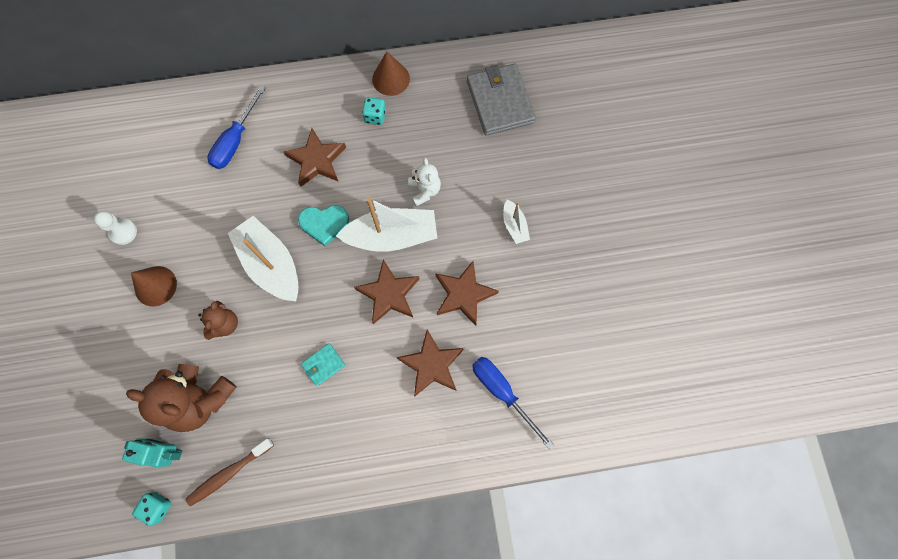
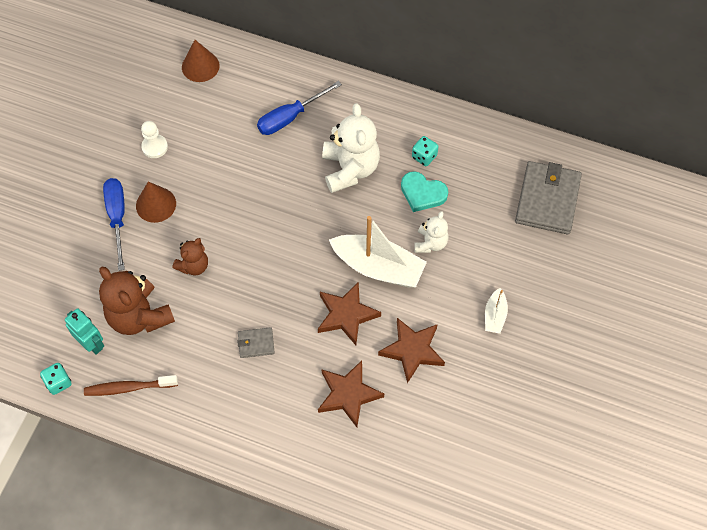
camera: 30 degrees right, 10 degrees down
(271, 264) = (260, 236): white boat -> none
(317, 160) = (350, 169): brown star -> white teddy bear
(323, 365) = (256, 343): turquoise wallet -> grey wallet
(324, 224) = (325, 226): turquoise heart -> turquoise heart (422, 193)
(391, 79) = (458, 130): brown cone -> brown cone (200, 66)
(502, 392) = (397, 452): blue screwdriver -> blue screwdriver (117, 217)

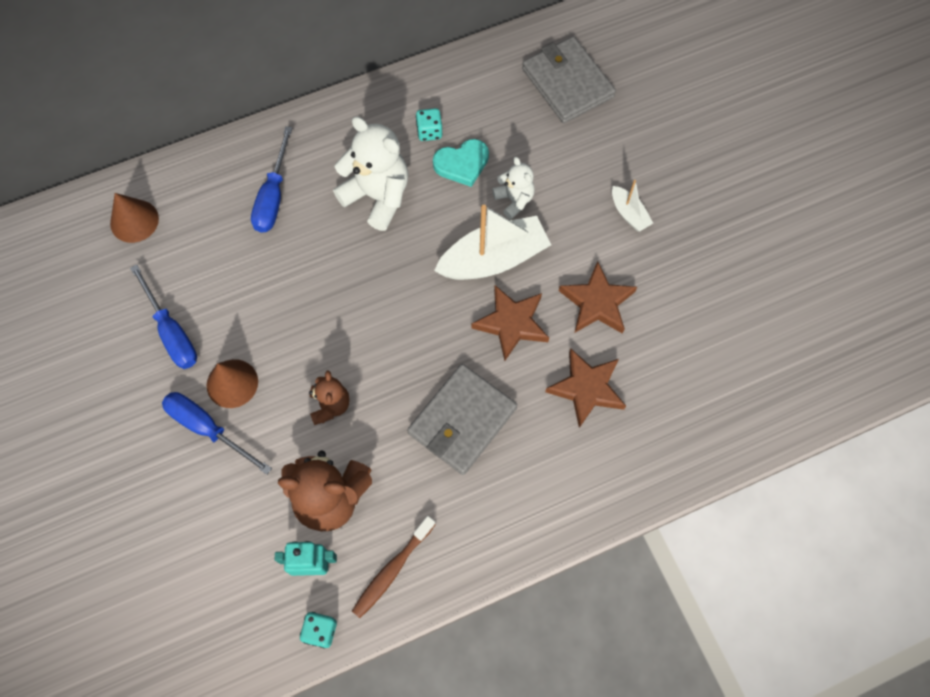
camera: 45 degrees left, 5 degrees up
(155, 147) = (172, 332): white pawn -> blue screwdriver
(256, 343) = (462, 420): grey wallet -> grey wallet, size x2.12

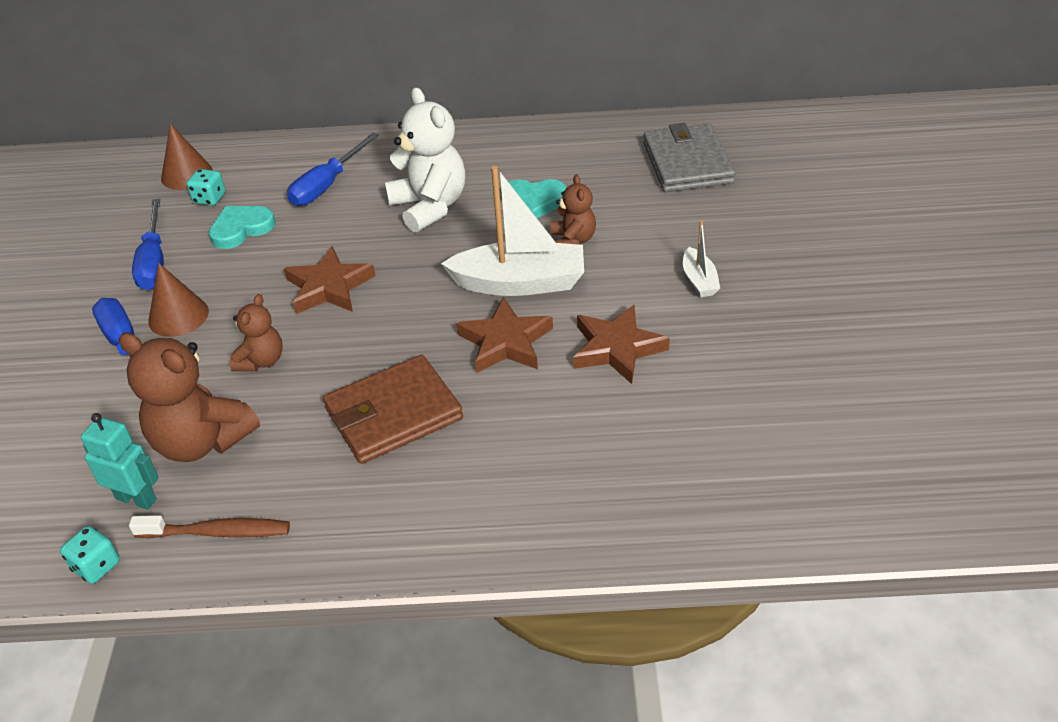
camera: 25 degrees right, 25 degrees down
(226, 271) = (241, 229): none -> turquoise heart
(392, 570) = (218, 532): brown toothbrush -> brown toothbrush turned 150 degrees counterclockwise
(429, 132) = (516, 170): turquoise dice -> turquoise dice (209, 199)
(462, 420) = (393, 413): grey wallet -> brown wallet
(514, 200) = (573, 241): white teddy bear -> brown teddy bear
(586, 389) = (558, 424): brown star -> brown star (329, 287)

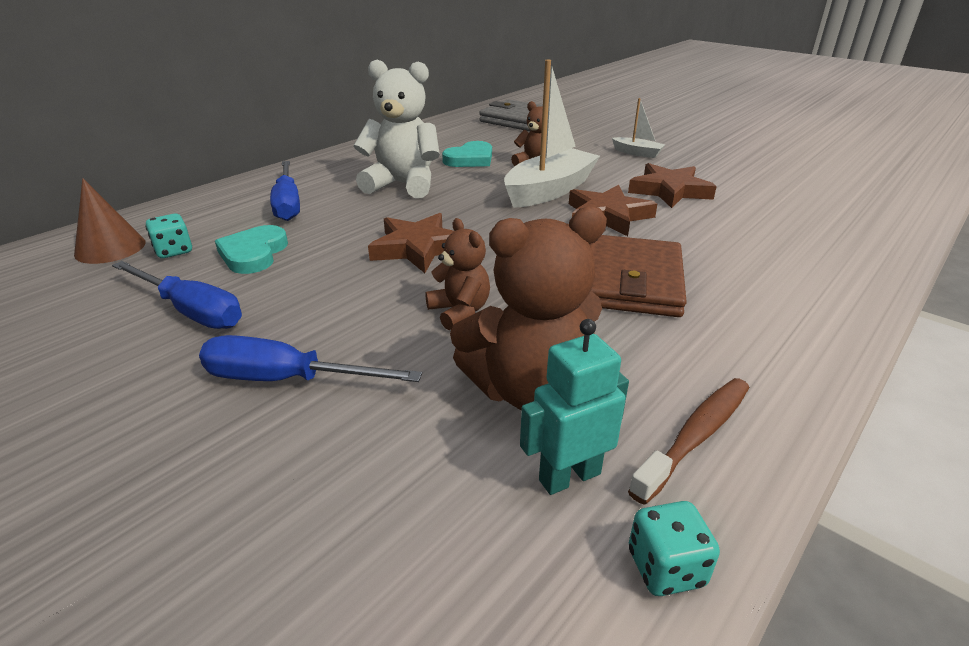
camera: 50 degrees left, 10 degrees down
(178, 316) = (305, 329): brown cone -> none

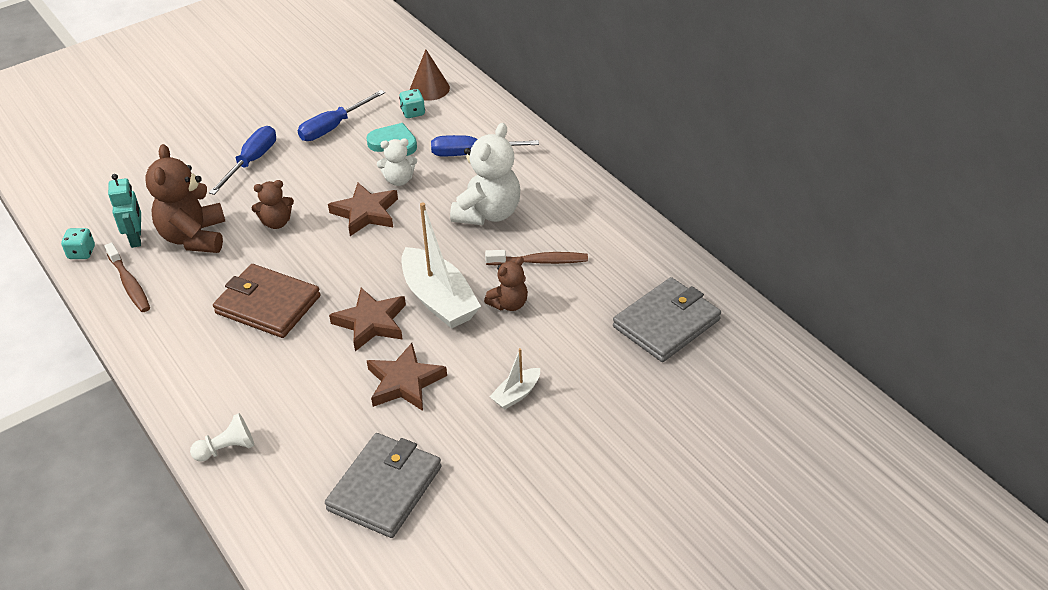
camera: 105 degrees right, 10 degrees up
(343, 238) = (399, 180): none -> white teddy bear
(470, 159) = (540, 261): turquoise heart -> brown toothbrush
(788, 182) = (385, 488): none -> grey wallet
(859, 258) = (227, 449): none -> white pawn

